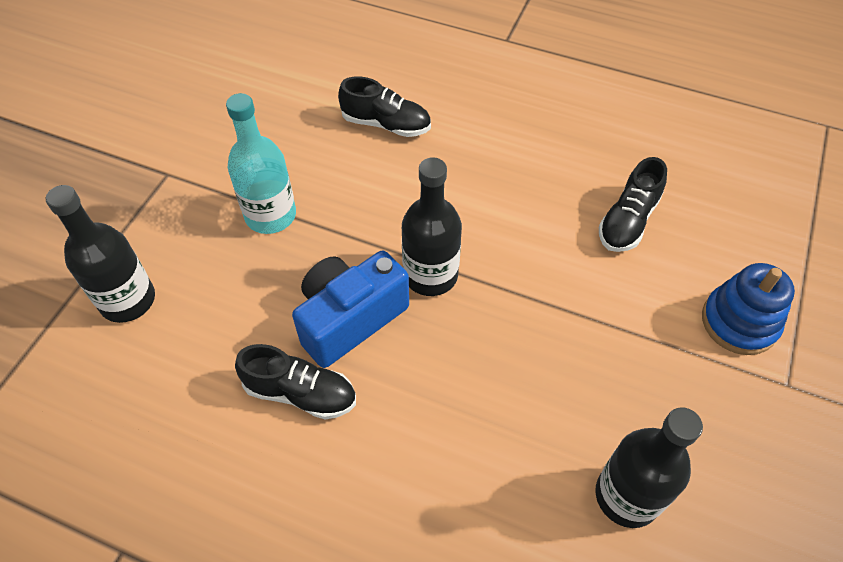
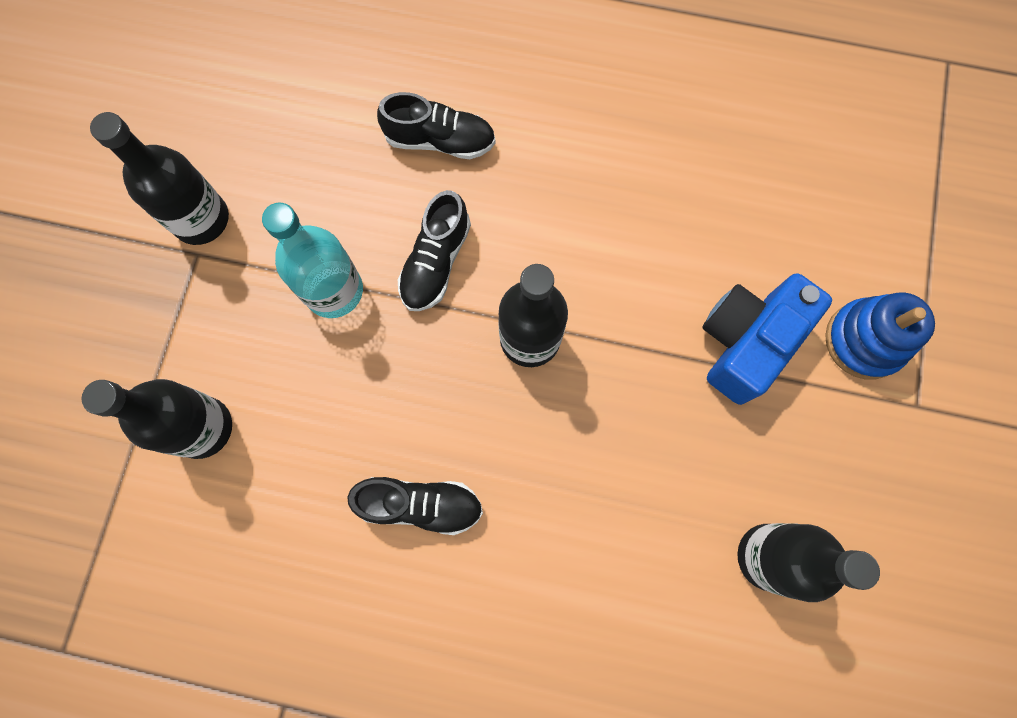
camera: 10 degrees left, 20 degrees up
(178, 151) = (201, 219): none -> black bottle
(350, 319) = (453, 408): blue camera -> blue camera (746, 342)
(628, 221) = (736, 231): black shoe -> black shoe (436, 262)

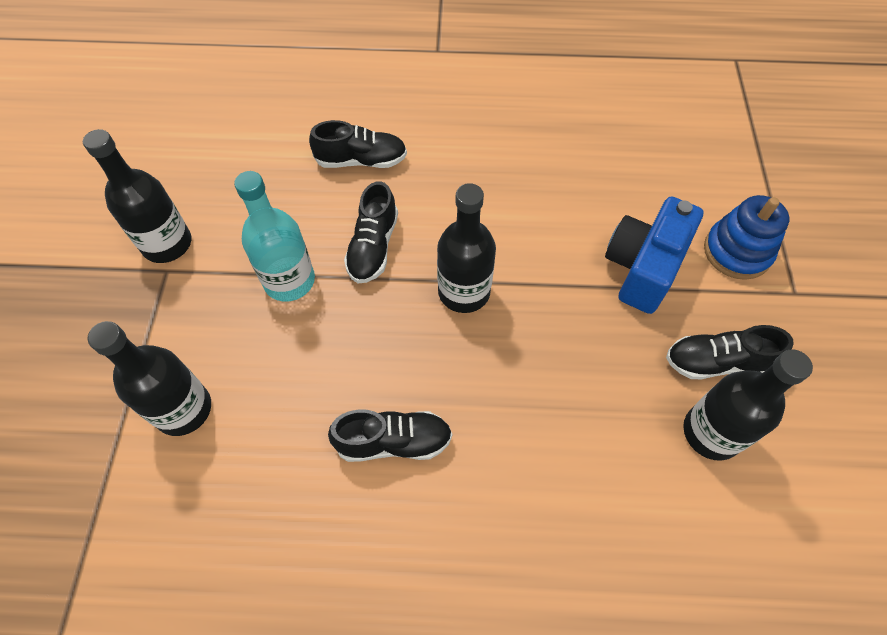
camera: 10 degrees left, 15 degrees down
(799, 476) = (717, 362): none -> black shoe

